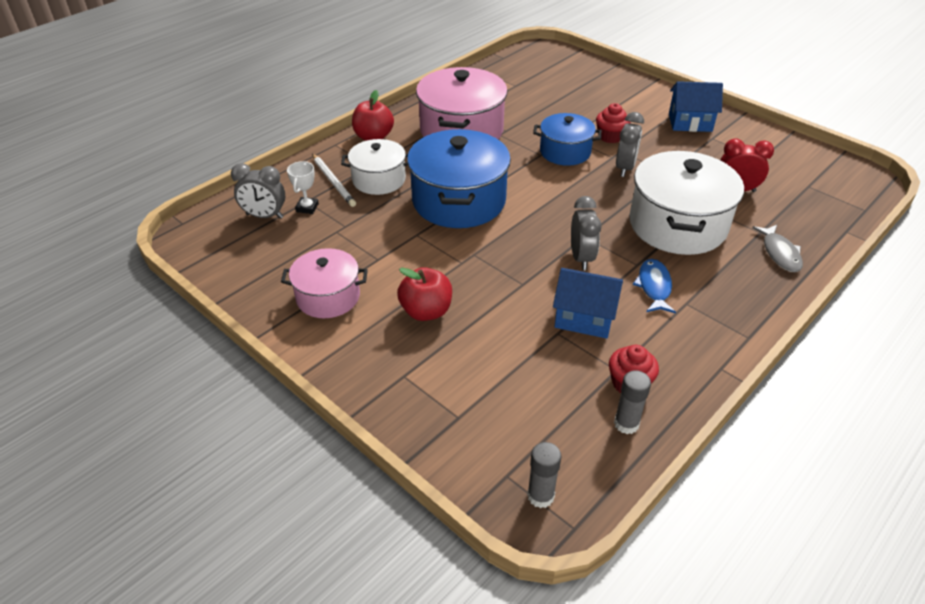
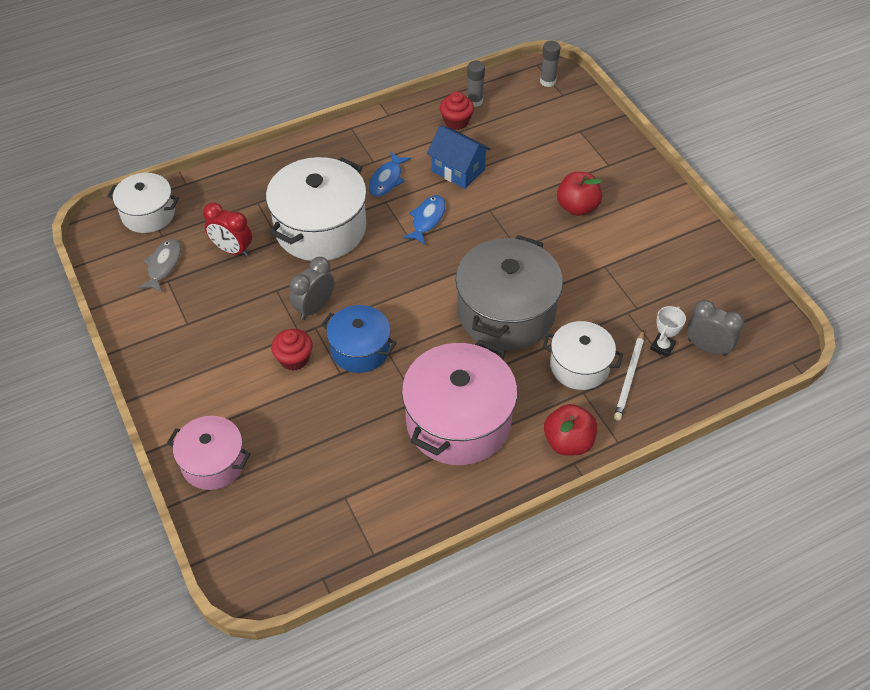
camera: 160 degrees left, 10 degrees up
(328, 297) = (654, 240): pink pot -> pink pot (213, 462)
(333, 182) = (629, 377): white pencil -> white pencil turned 150 degrees counterclockwise
(459, 201) = (506, 312): blue pot -> grey pot
(581, 258) = (427, 219): grey clock -> blue fish
(690, 123) = (188, 354): blue house -> none
(780, 253) = (262, 179): grey fish -> grey fish (163, 265)
(843, 198) = (148, 214): none -> white pot

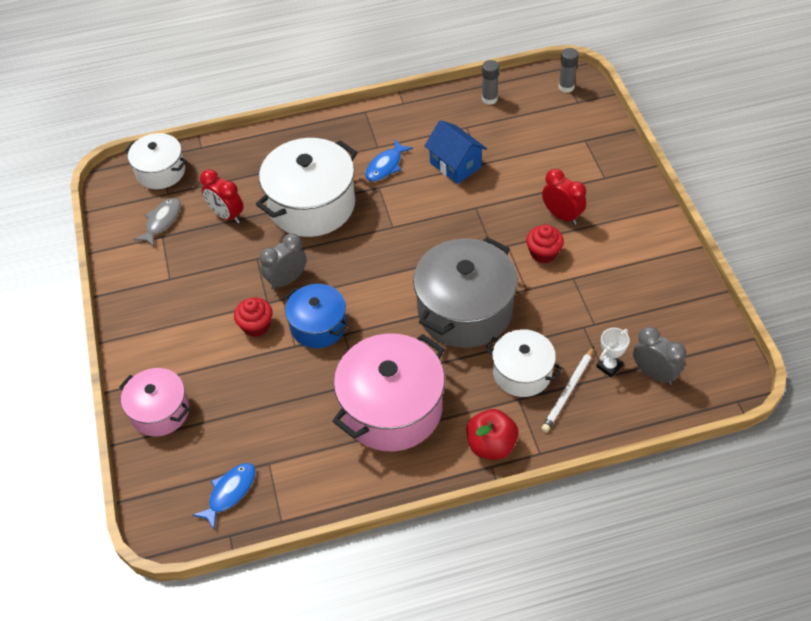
camera: 15 degrees right, 0 degrees up
(427, 219) = (413, 209): blue fish -> blue fish (230, 493)
(456, 121) = (466, 117): red cupcake -> red cupcake (543, 253)
(577, 207) = (562, 216): red apple -> red clock

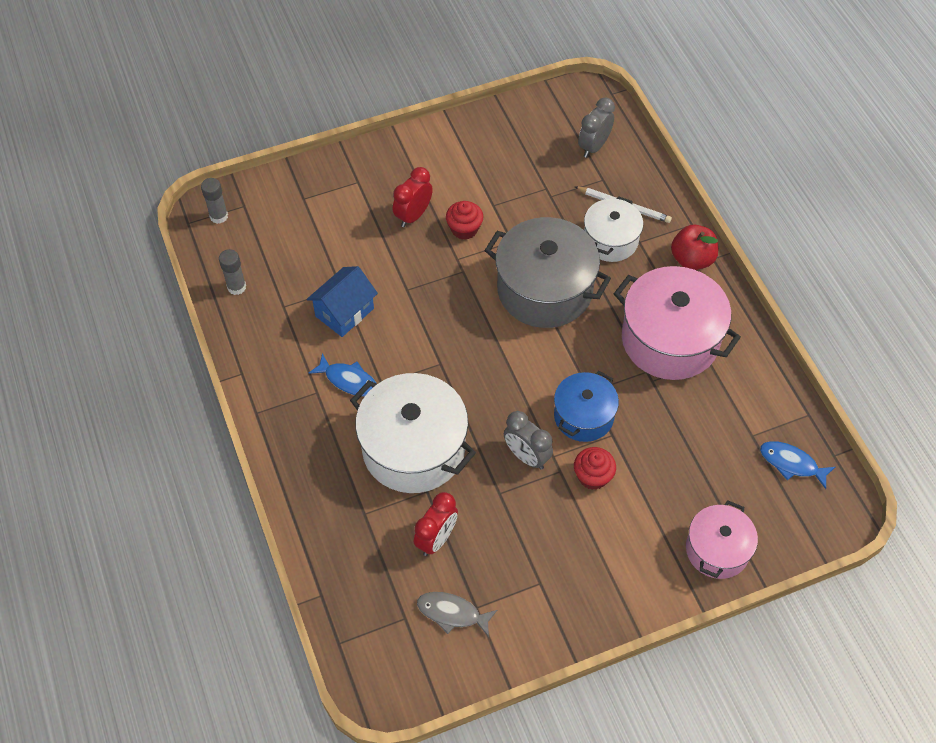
camera: 100 degrees left, 5 degrees up
(160, 171) = (367, 636): white pot -> none
(609, 366) = (591, 177): white trophy -> none

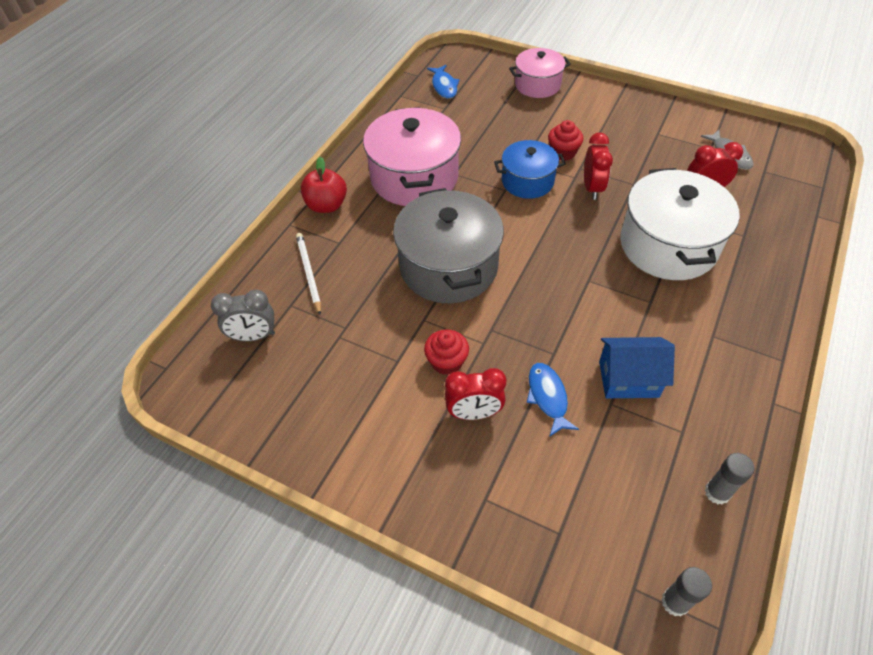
camera: 130 degrees left, 5 degrees down
(348, 380) = (676, 324): blue fish -> blue fish (548, 397)
(526, 456) = (592, 188): grey clock -> red clock
(610, 240) = (355, 259): white pot -> none

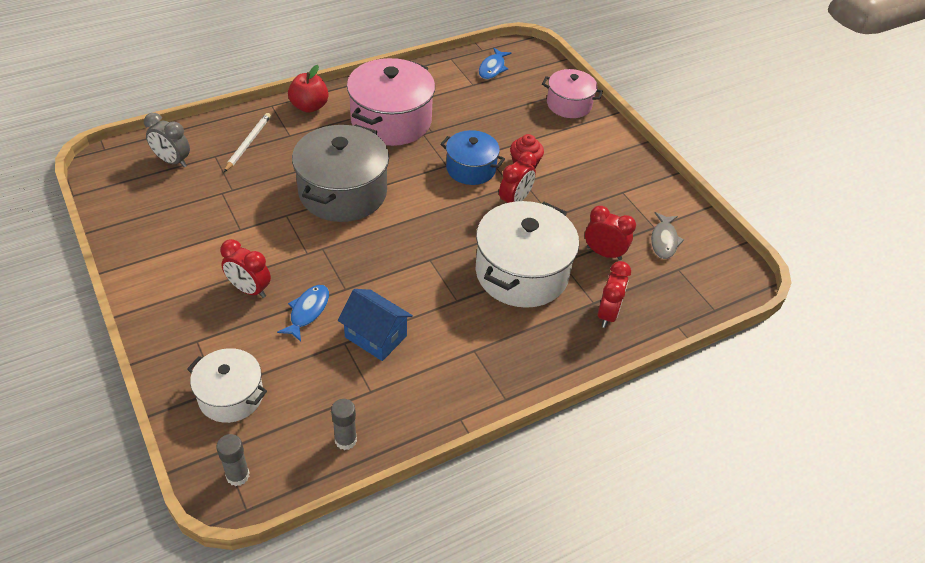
camera: 30 degrees right, 5 degrees down
(446, 362) = (269, 249): red cupcake -> none
(578, 529) = (231, 396): none -> white pot
(764, 238) = (607, 314): none -> red clock

